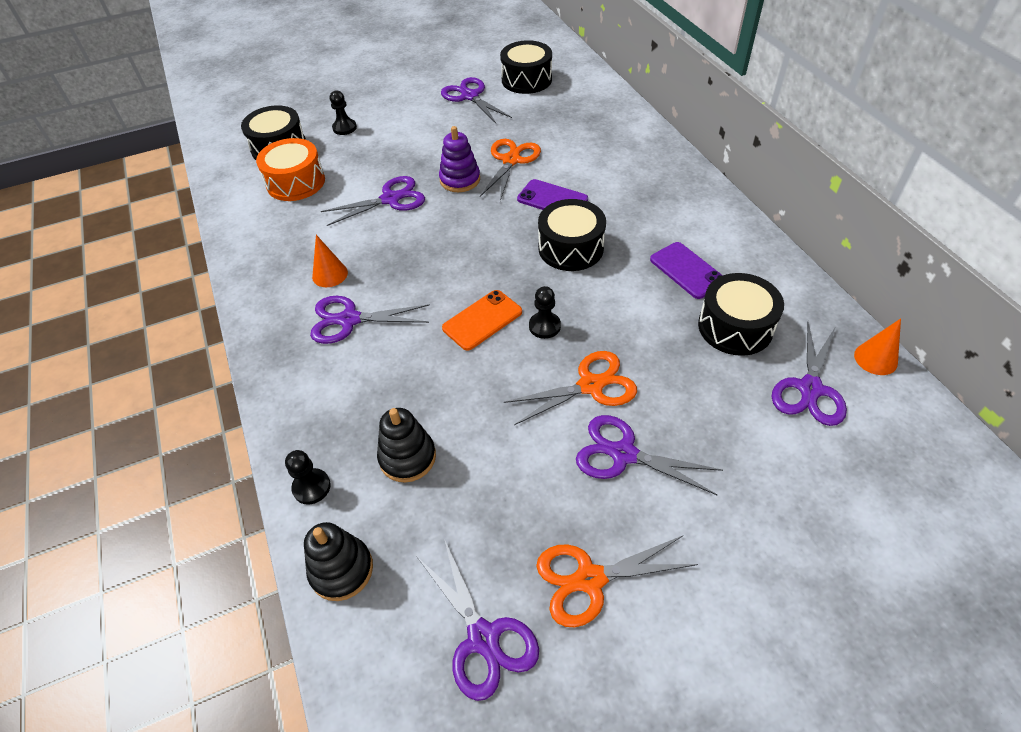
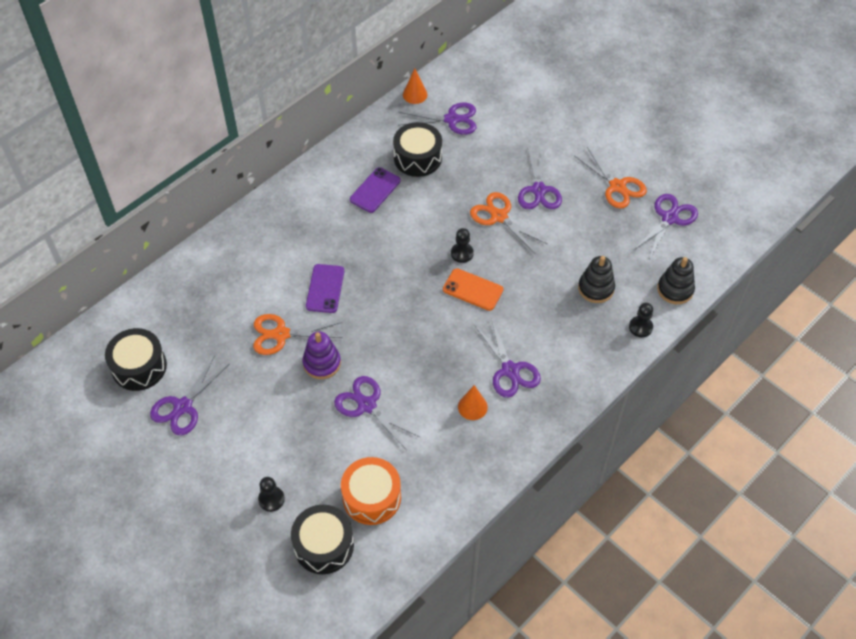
camera: 115 degrees left, 5 degrees up
(570, 248) = (378, 260): black drum -> none

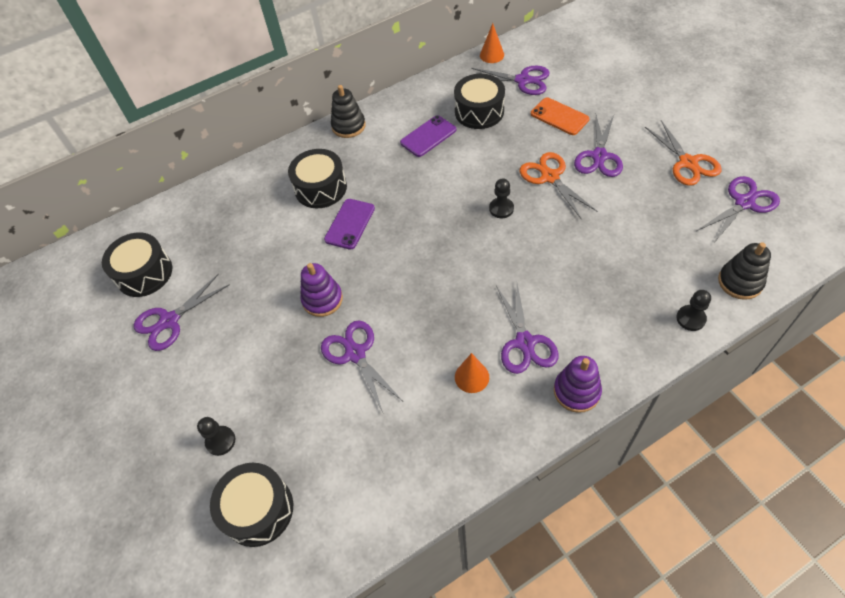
camera: 20 degrees right, 0 degrees up
(281, 334) = (291, 263): orange scissors -> none
(285, 257) = (320, 188): none -> black drum
(371, 497) = (329, 462): orange drum -> none
(473, 289) = (504, 247): orange phone -> orange phone (559, 116)
(560, 403) = (576, 391): none -> purple stacking toy
(596, 288) = (644, 266): black stacking toy -> black stacking toy (348, 126)

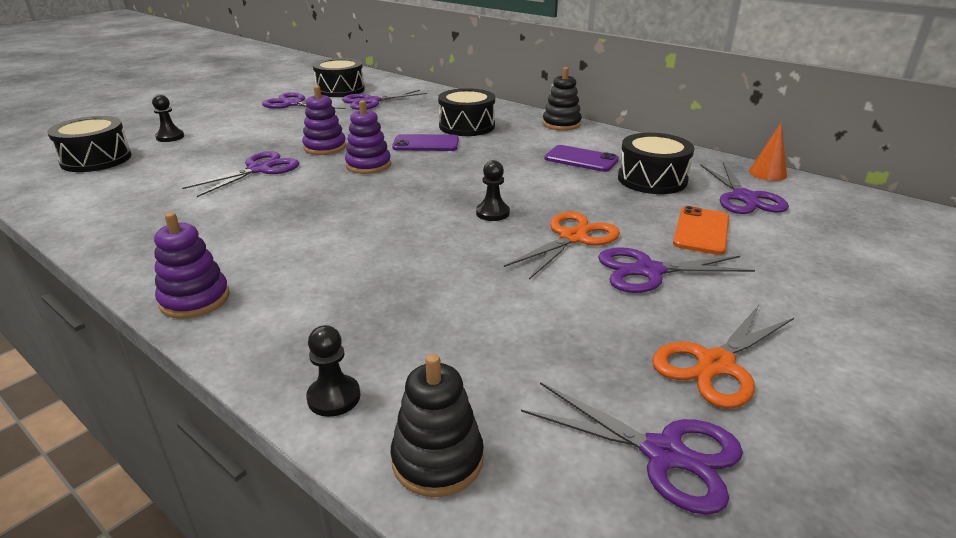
camera: 65 degrees right, 25 degrees down
(381, 271) = (368, 165): none -> purple stacking toy
(471, 377) = (225, 228): orange cone -> none
(525, 342) = (276, 254): purple scissors -> purple scissors (371, 101)

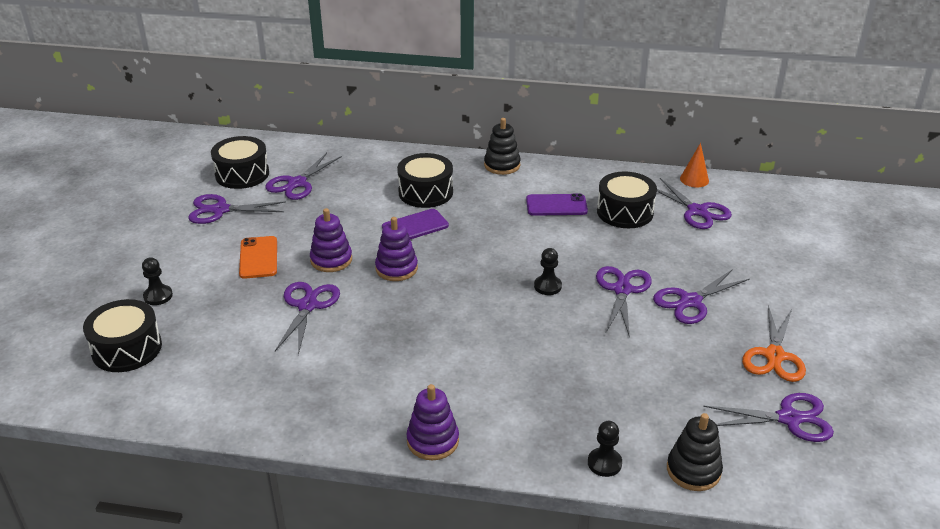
camera: 30 degrees left, 5 degrees up
(573, 238) = (622, 290): orange scissors -> purple scissors
(701, 231) = (694, 254): orange phone -> orange phone (258, 258)

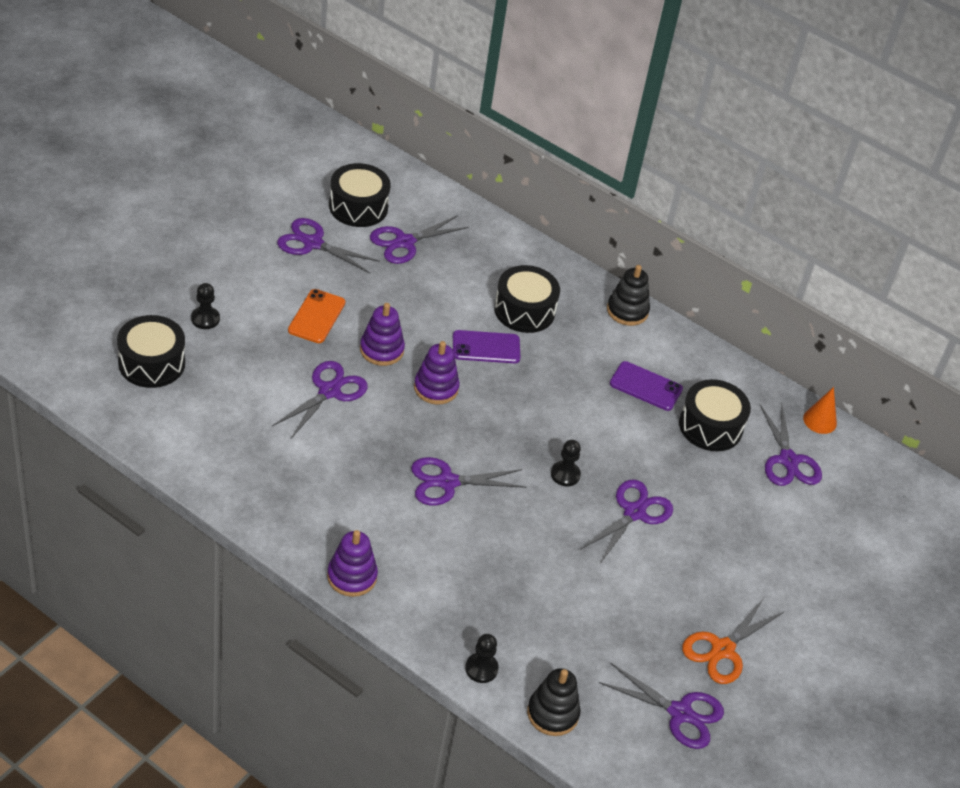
camera: 20 degrees right, 10 degrees up
(690, 301) = (691, 556): purple scissors -> purple scissors (447, 482)

